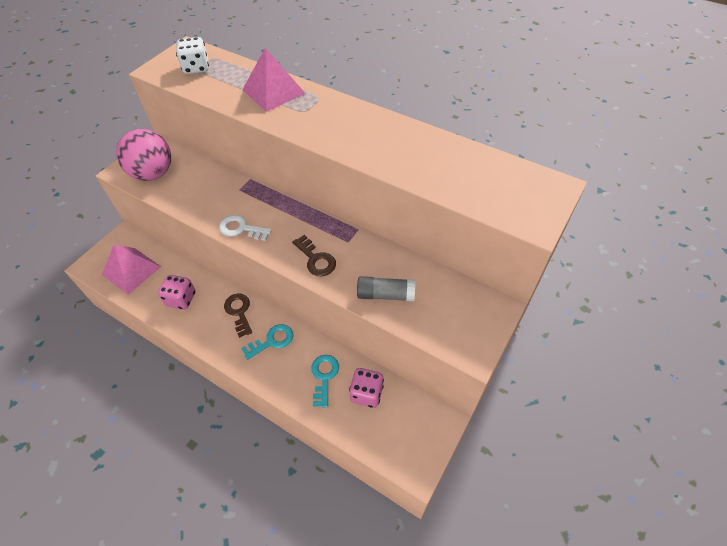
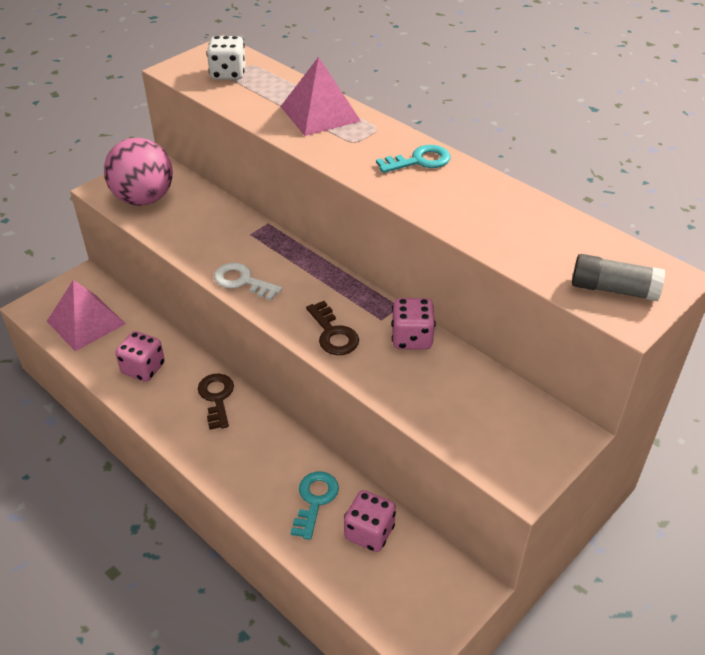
camera: 10 degrees right, 10 degrees down
(272, 341) = (253, 442): turquoise key -> turquoise key (419, 161)
(372, 253) = (411, 338): none -> pink dice
(385, 294) = (417, 392): grey glue stick -> grey glue stick (613, 289)

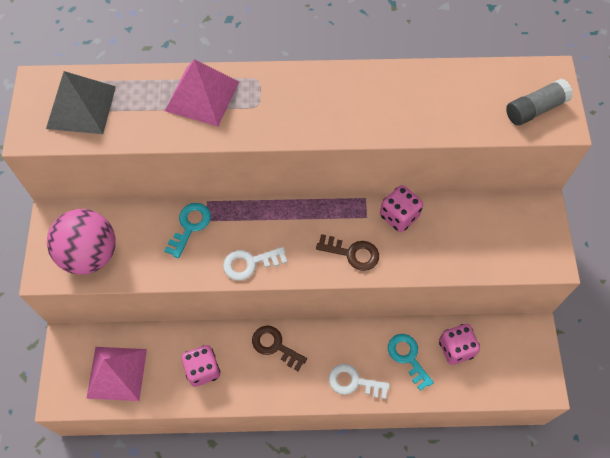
camera: 45 degrees left, 20 degrees up
(228, 74) = (81, 107): white dice -> grey pyramid
(243, 477) = (353, 382): none -> white key
(419, 161) = (320, 89): turquoise key -> turquoise key (190, 226)

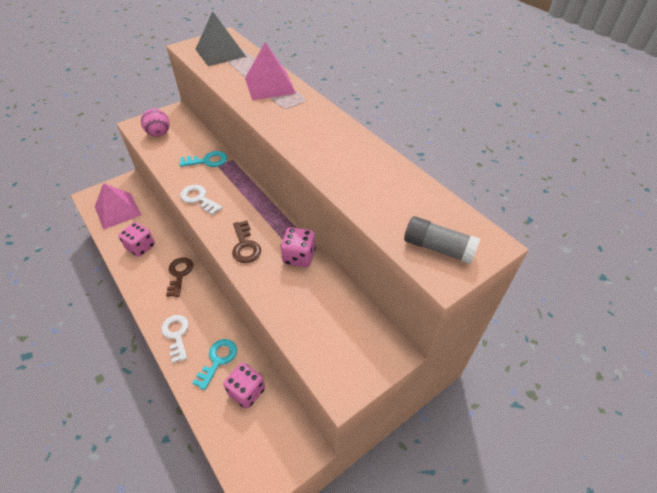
camera: 55 degrees right, 15 degrees down
(90, 254) = (159, 134): pink ball -> pink ball, size x0.61

